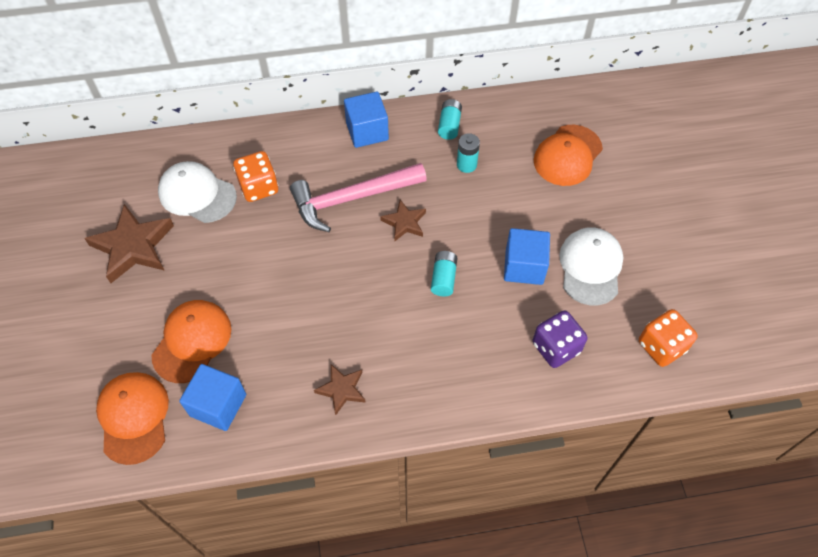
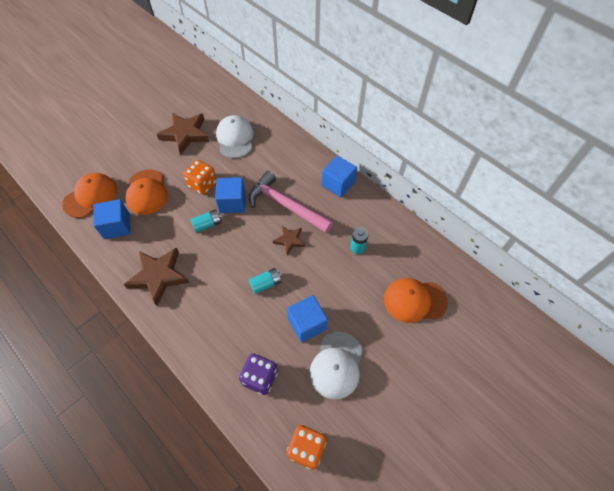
camera: 55 degrees right, 0 degrees up
(192, 341) = (147, 192): orange cap -> orange cap turned 90 degrees clockwise
(259, 187) = (260, 160): orange dice -> orange dice (202, 184)
(299, 251) = (232, 203): none -> blue cube
(342, 389) = (159, 276): brown star -> brown star, size x1.80
(449, 125) = (379, 221): turquoise battery -> turquoise battery (207, 224)
(590, 267) = (336, 365): white cap -> white cap turned 135 degrees clockwise

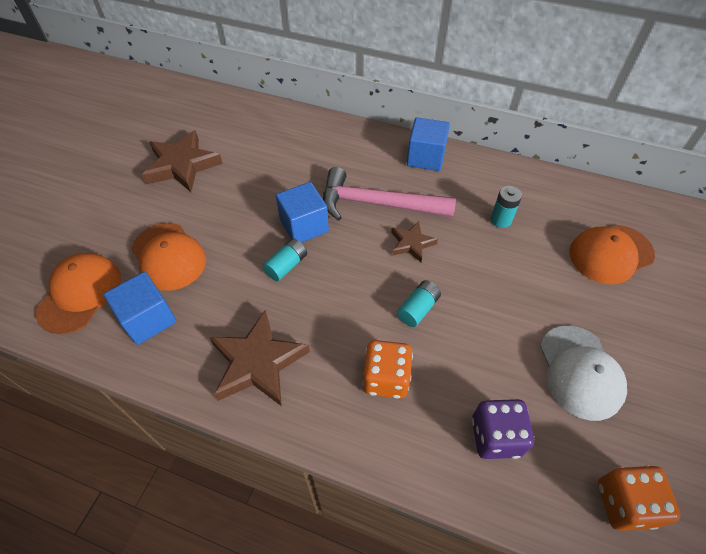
camera: 25 degrees left, 5 degrees down
(202, 184) = (247, 218): orange dice -> orange dice (386, 378)
(235, 138) = (256, 149): white cap -> none
(307, 324) = (506, 337): blue cube -> none

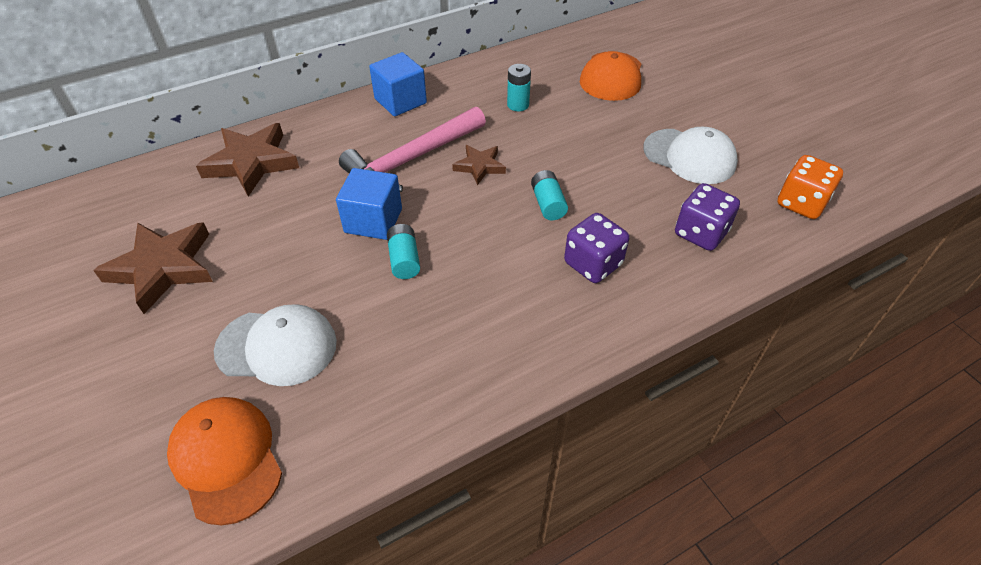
camera: 50 degrees left, 5 degrees down
(148, 319) = (340, 407): blue cube -> none
(168, 256) = (277, 346): orange cap -> white cap
(258, 362) = (489, 342): brown star -> brown star (252, 162)
(386, 378) = (593, 264): orange dice -> purple dice

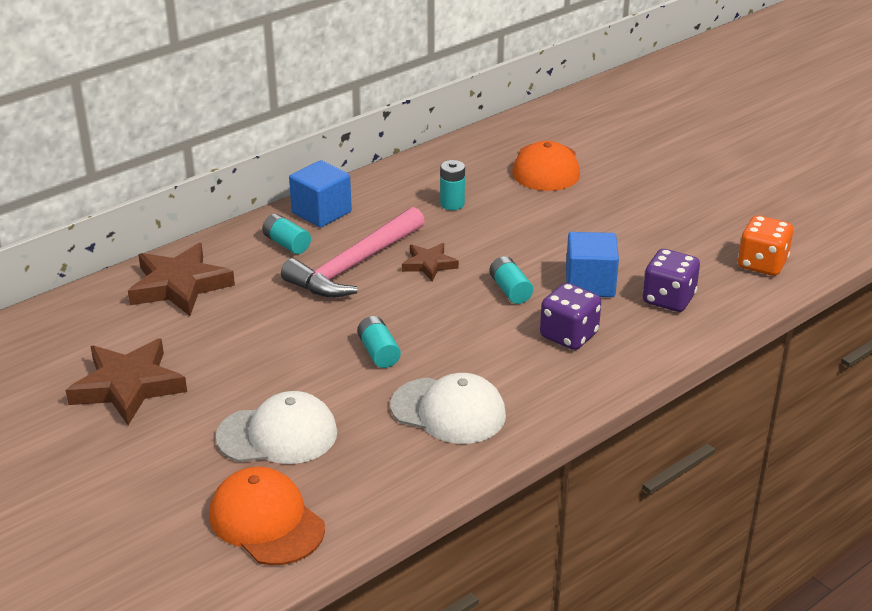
camera: 10 degrees left, 15 degrees down
(359, 130) = (286, 244): none -> turquoise battery
(373, 221) = (334, 323): blue cube -> blue cube (590, 284)
(689, 156) = (644, 234): white cap -> white cap (448, 411)

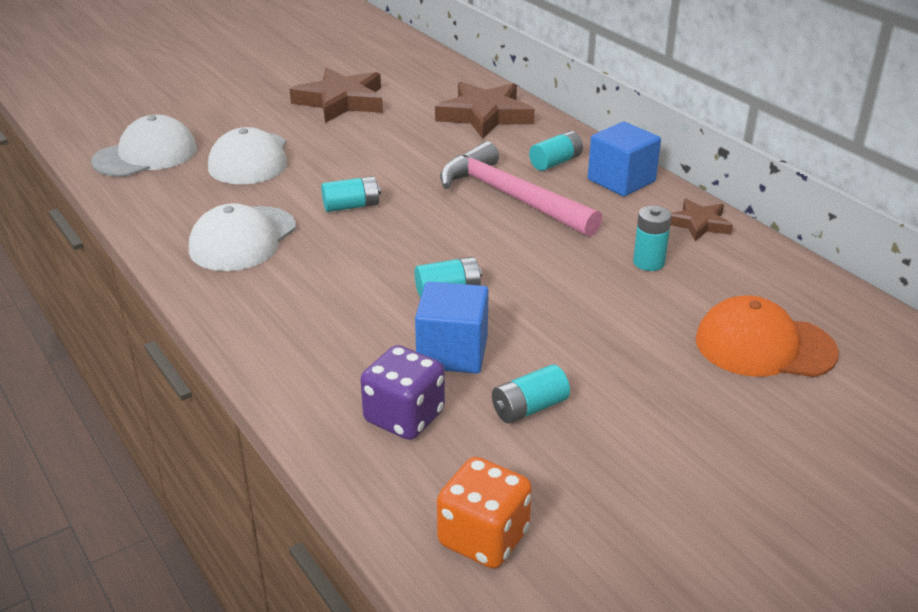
camera: 95 degrees right, 0 degrees up
(266, 521) = (146, 155): orange cap -> white cap
(429, 264) = (509, 240): brown star -> brown star (699, 224)
(569, 335) = (345, 324): purple dice -> none
(640, 251) = (529, 408): none -> turquoise battery

